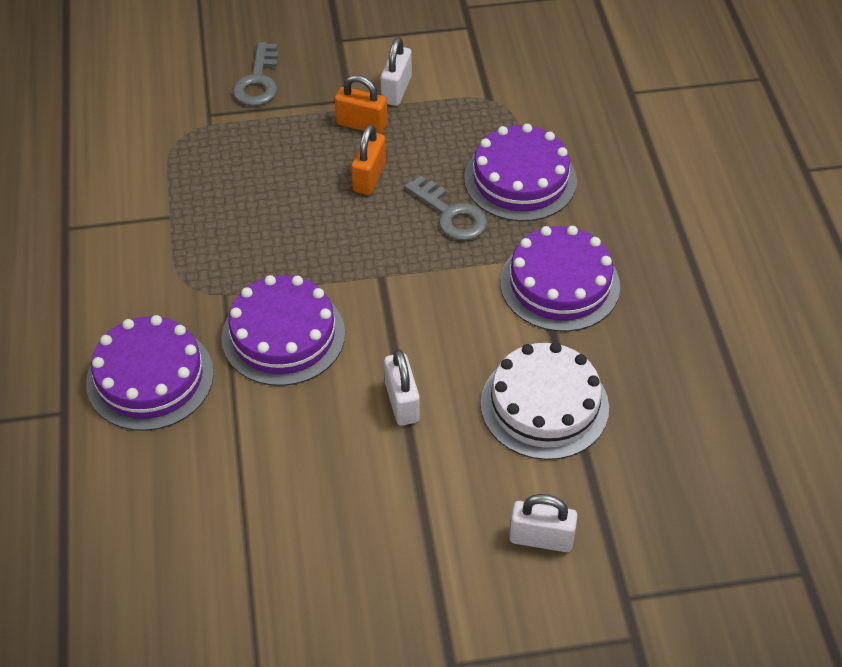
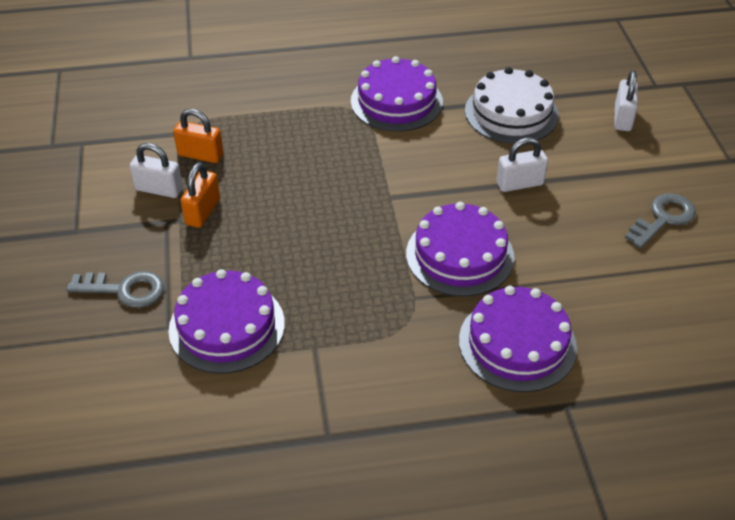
camera: 90 degrees left, 5 degrees down
(369, 177) = (272, 205): orange padlock -> orange padlock (200, 155)
(451, 214) = (321, 156): grey key -> grey key (663, 219)
(520, 179) = (283, 118): purple cake -> purple cake (227, 326)

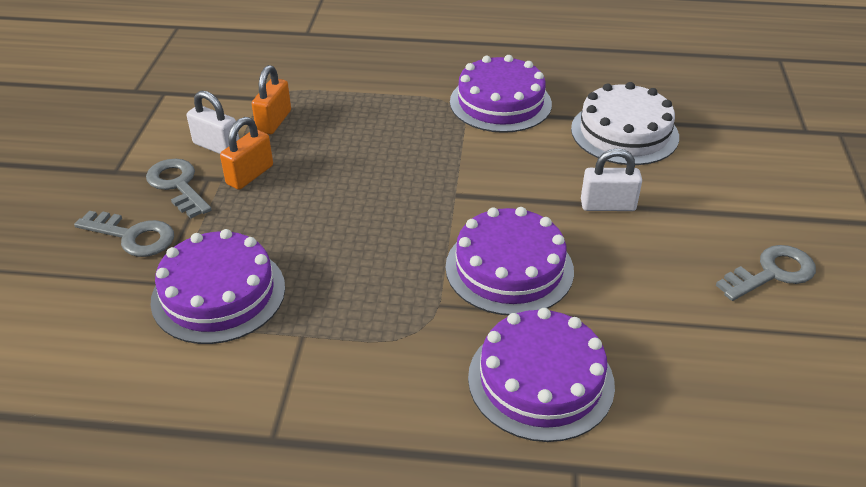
camera: 15 degrees right, 5 degrees down
(141, 234) = (178, 185): none -> grey key
(200, 155) = (274, 121): orange padlock -> orange padlock turned 75 degrees clockwise
(622, 118) = (754, 157): white padlock -> none

